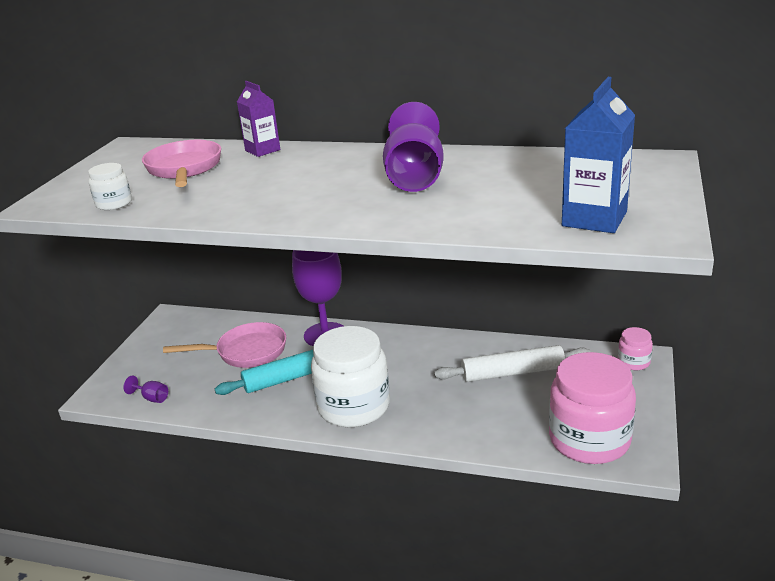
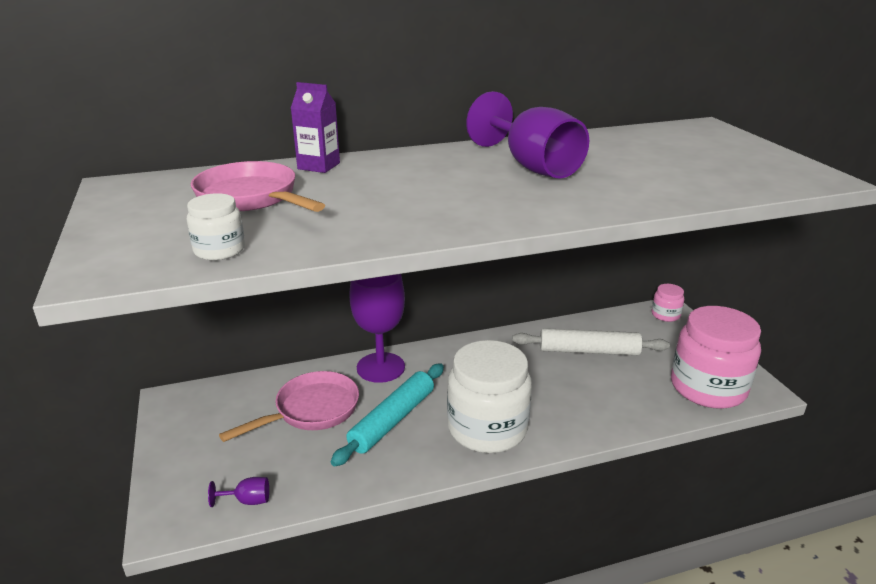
camera: 35 degrees left, 0 degrees up
(513, 372) = (589, 351): white rolling pin -> white rolling pin turned 45 degrees clockwise
(594, 219) = (748, 175): blue carton -> none

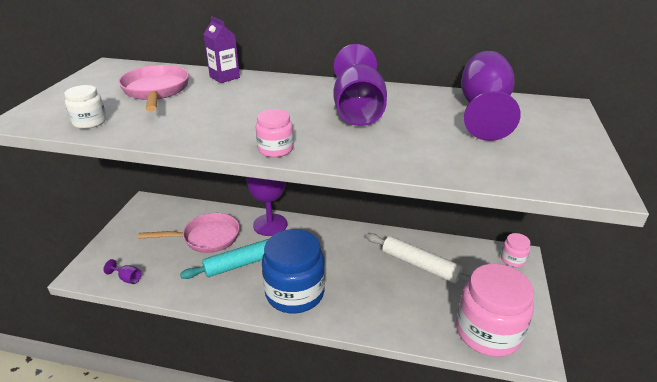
camera: 30 degrees right, 5 degrees up
(487, 428) = (295, 293): white jar -> blue jar
(511, 219) = (275, 149): none -> pink jar
(646, 142) = (483, 110): none -> purple goblet

